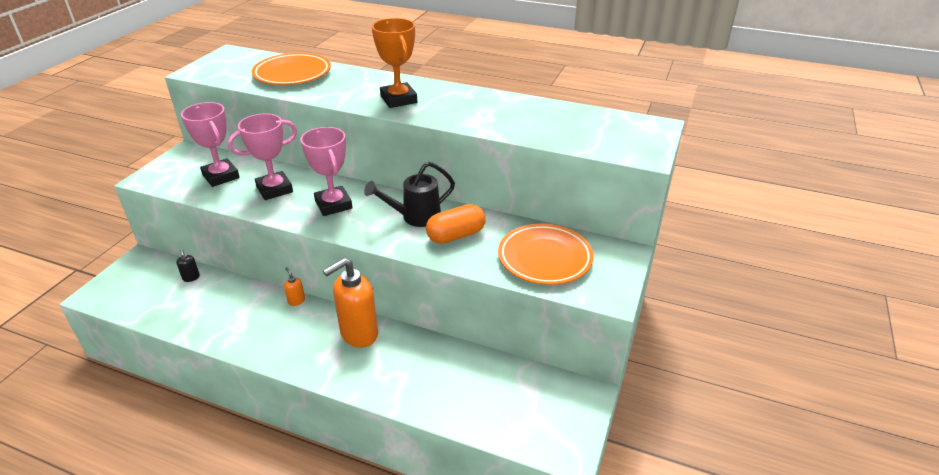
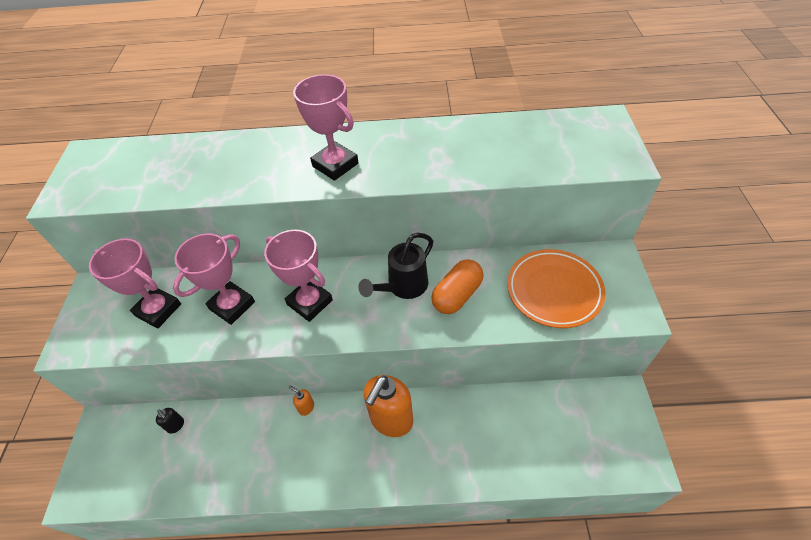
camera: 20 degrees left, 15 degrees up
(292, 74) = (187, 164): orange plate -> none
(399, 99) = (335, 165): orange trophy -> pink trophy

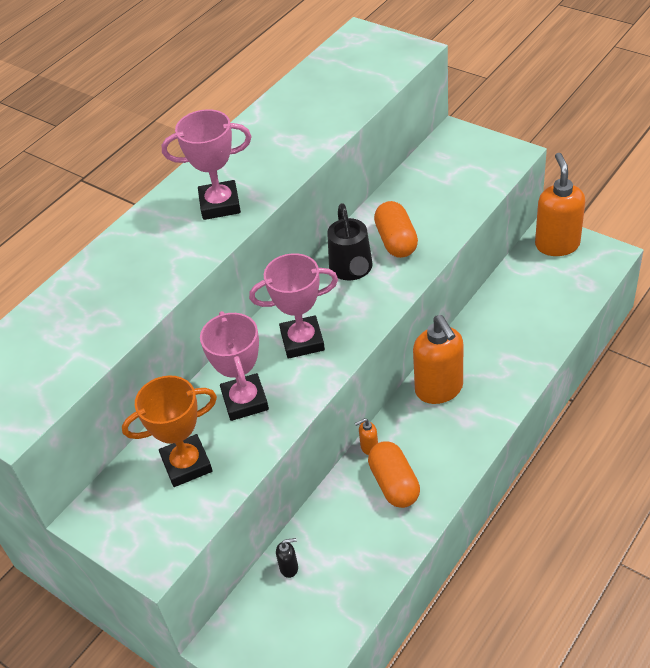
camera: 50 degrees left, 5 degrees down
(158, 310) = (186, 464): pink trophy -> orange trophy
(282, 447) = (394, 484): none -> orange capsule
(554, 291) = (450, 184): orange plate -> none
(615, 411) = (557, 245): none -> orange soap dispenser

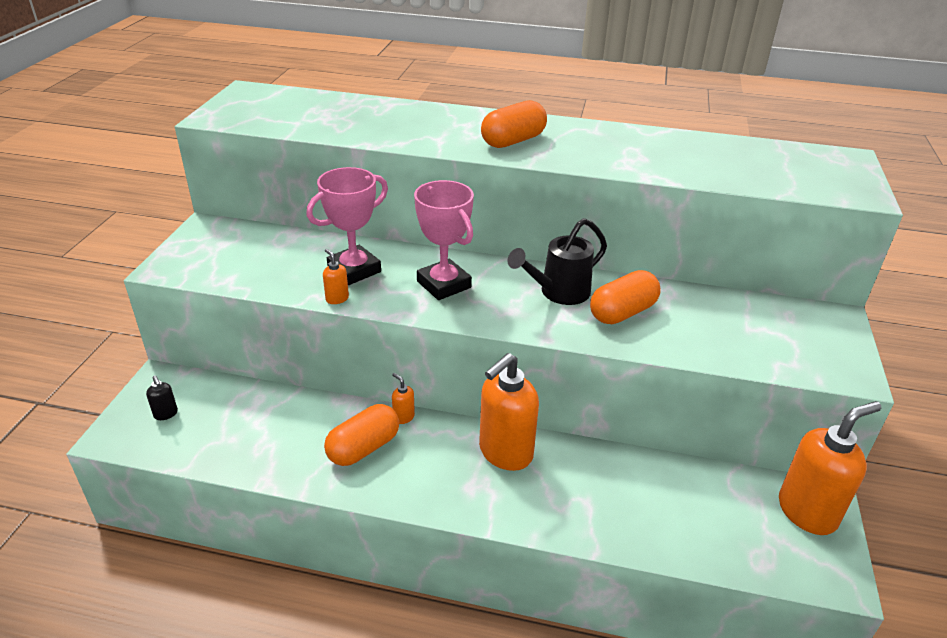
camera: 60 degrees right, 10 degrees down
(186, 464) = (271, 258): orange trophy -> none
(220, 204) = (513, 141): pink trophy -> orange capsule
(285, 422) = (337, 298): none -> orange soap dispenser
(289, 568) = (245, 399): black soap dispenser -> black soap dispenser (166, 414)

